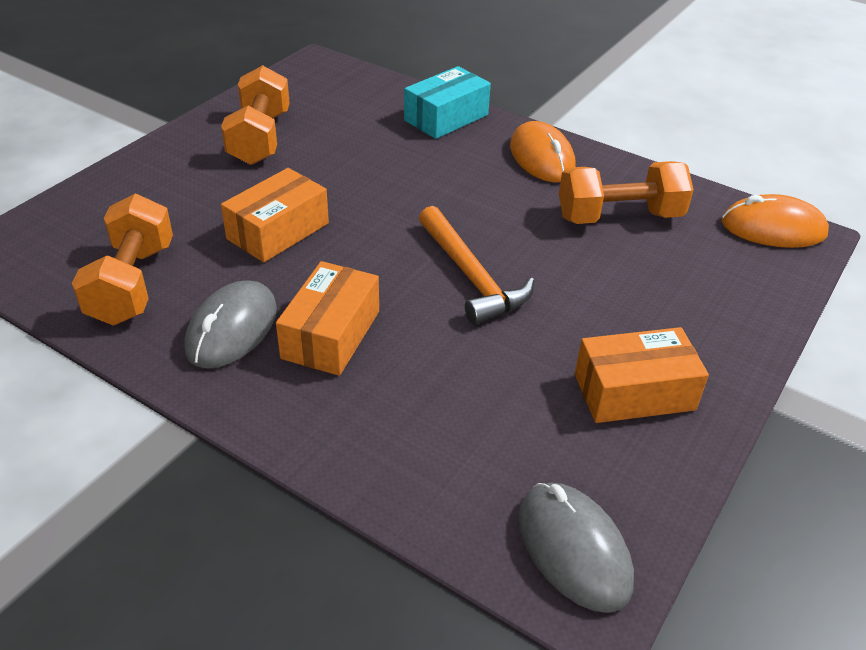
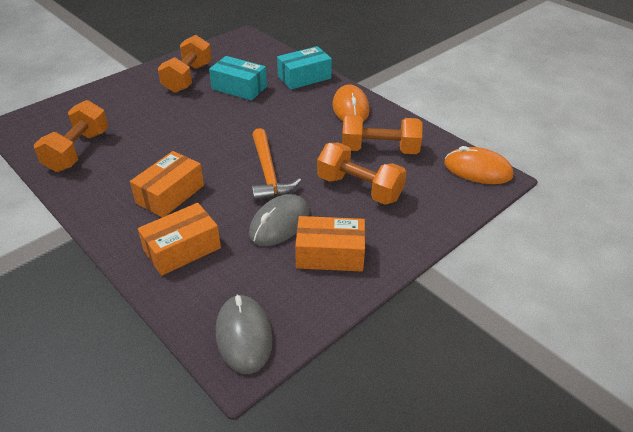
camera: 15 degrees right, 0 degrees up
(232, 329) = (118, 183): grey mouse -> grey mouse (279, 223)
(278, 231) = (171, 132): orange box -> orange box (182, 249)
(352, 145) = (239, 88): none -> turquoise box
(622, 281) = (359, 188): none -> orange dumbbell

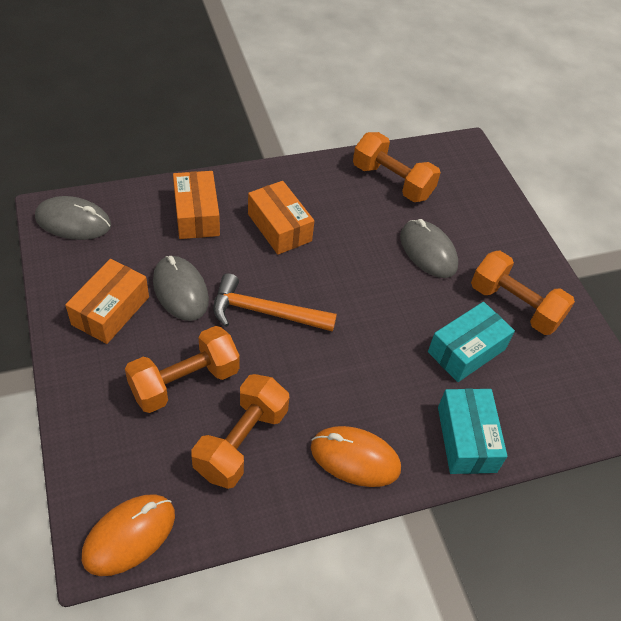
camera: 110 degrees right, 10 degrees up
(155, 118) = (428, 251): none -> grey mouse

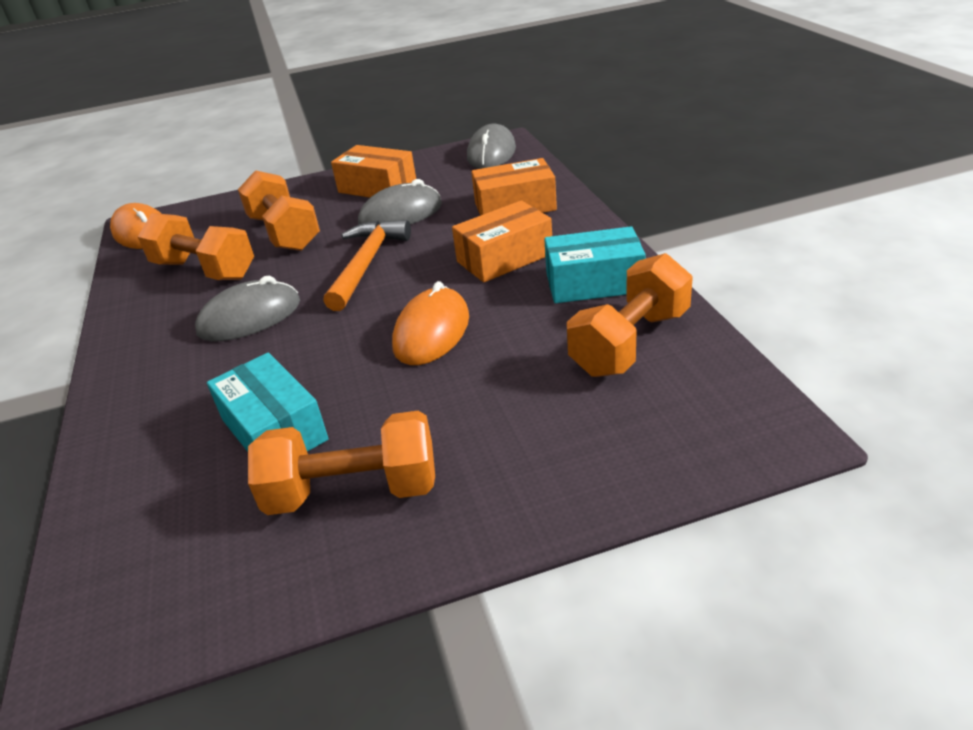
camera: 100 degrees right, 15 degrees down
(355, 458) = (152, 340): orange mouse -> orange mouse (432, 332)
(428, 251) = (475, 386): grey mouse -> grey mouse (250, 317)
(466, 439) = (133, 429): turquoise box -> turquoise box (594, 283)
(515, 306) = (353, 491): orange dumbbell -> orange dumbbell turned 45 degrees clockwise

